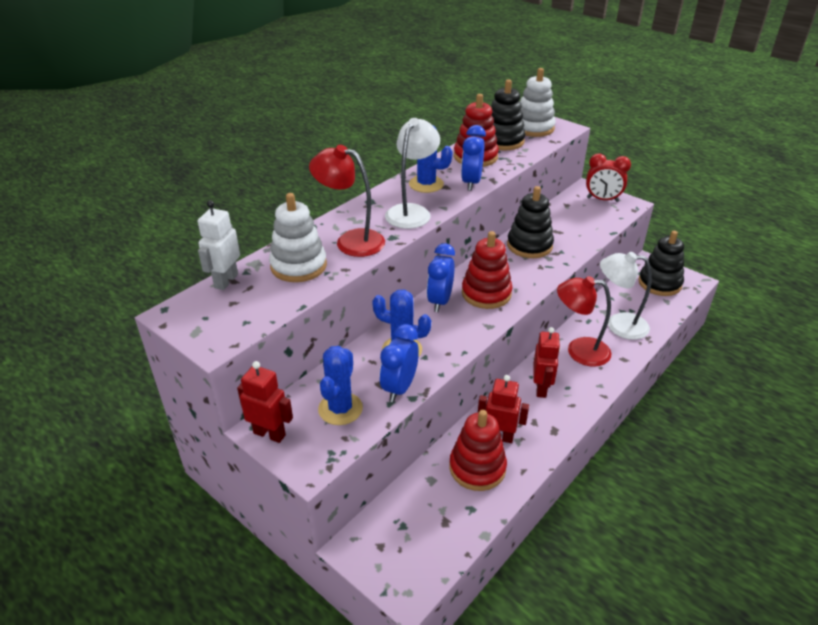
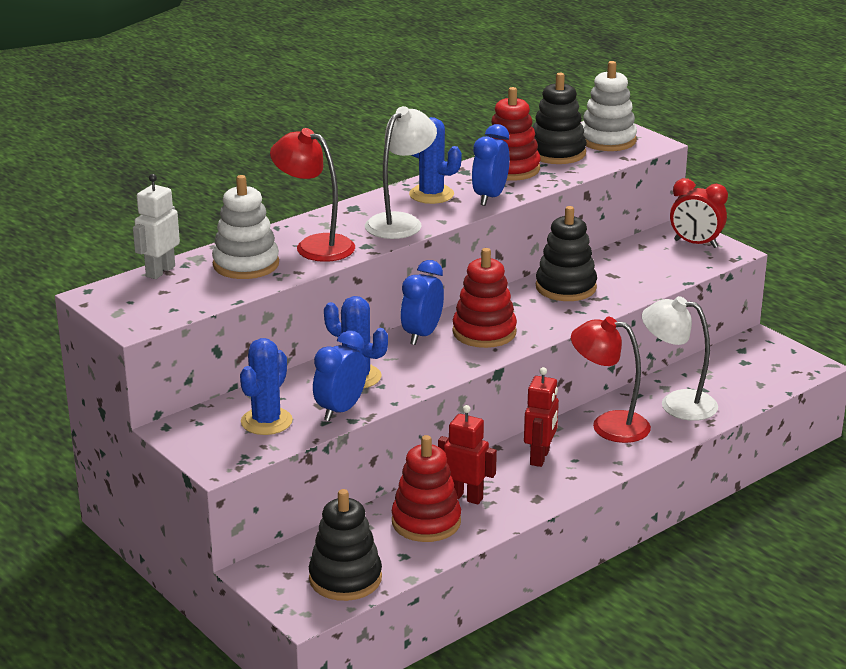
camera: 10 degrees right, 10 degrees down
(269, 434) = (182, 434): red robot -> none
(659, 283) = (761, 363): black stacking toy -> black stacking toy (345, 578)

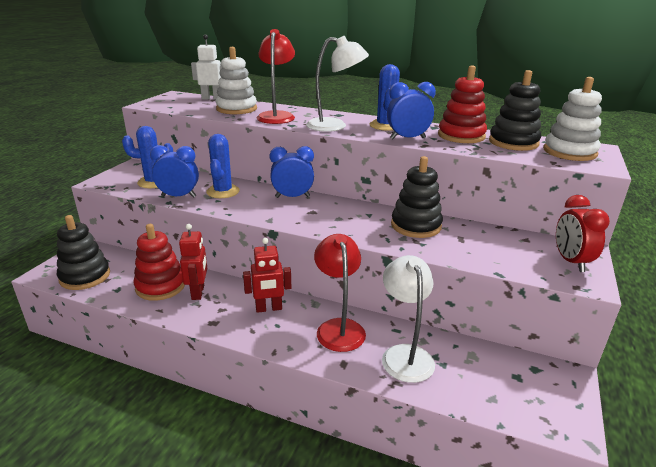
camera: 60 degrees right, 0 degrees up
(484, 332) = (316, 214): red stacking toy -> none

